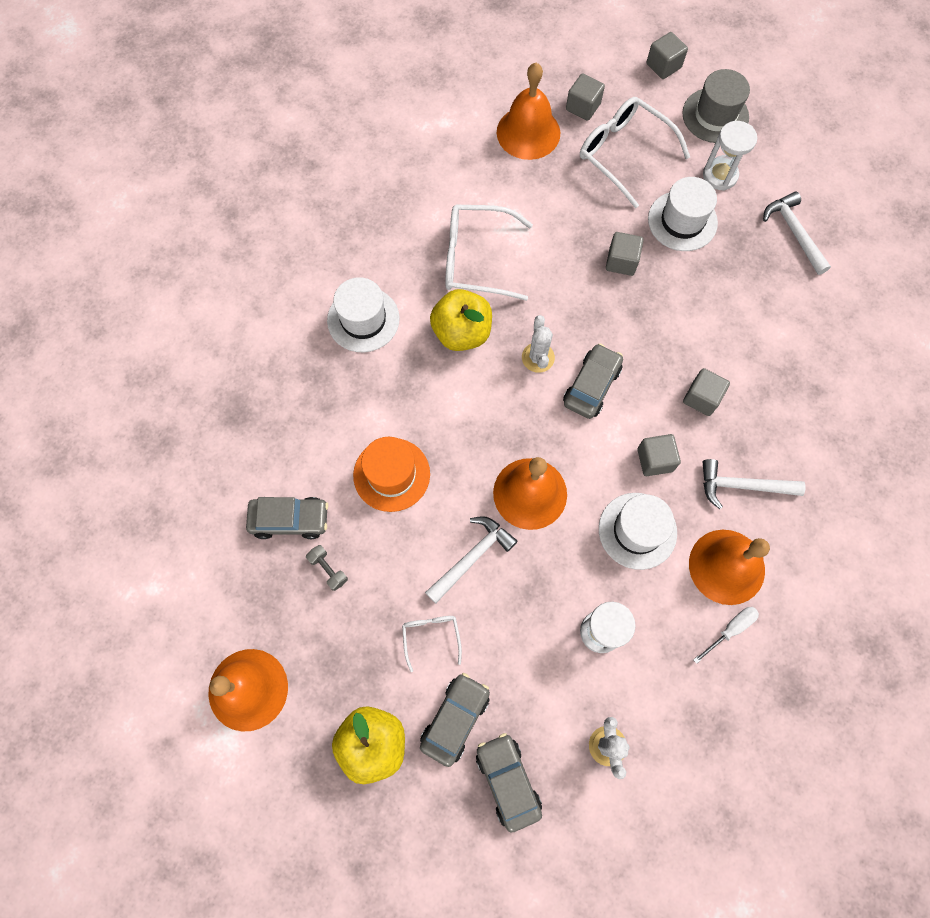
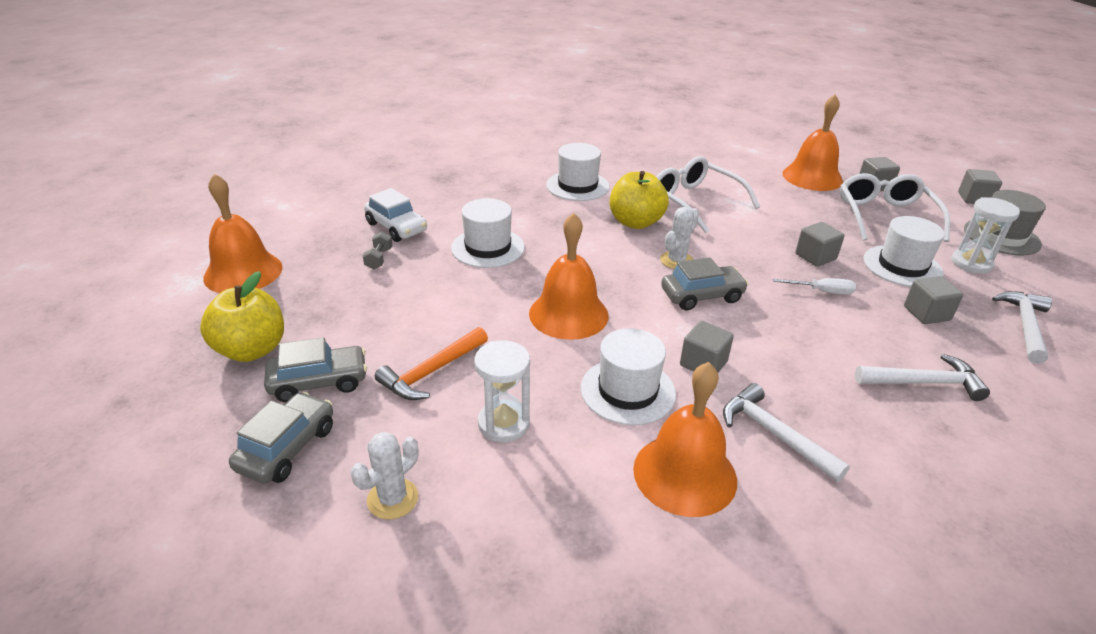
camera: 45 degrees right, 35 degrees down
(290, 520) = (396, 227): grey car -> white car
(391, 474) = (488, 248): orange hat -> white hat
(431, 636) = (381, 330): white glasses -> none
(472, 557) = (475, 315): white hammer -> white hammer (924, 382)
(511, 637) = (431, 372): none -> orange hammer
(701, 398) = (800, 358): grey cube -> grey cube (926, 313)
(730, 629) = (627, 520): white screwdriver -> white screwdriver (822, 291)

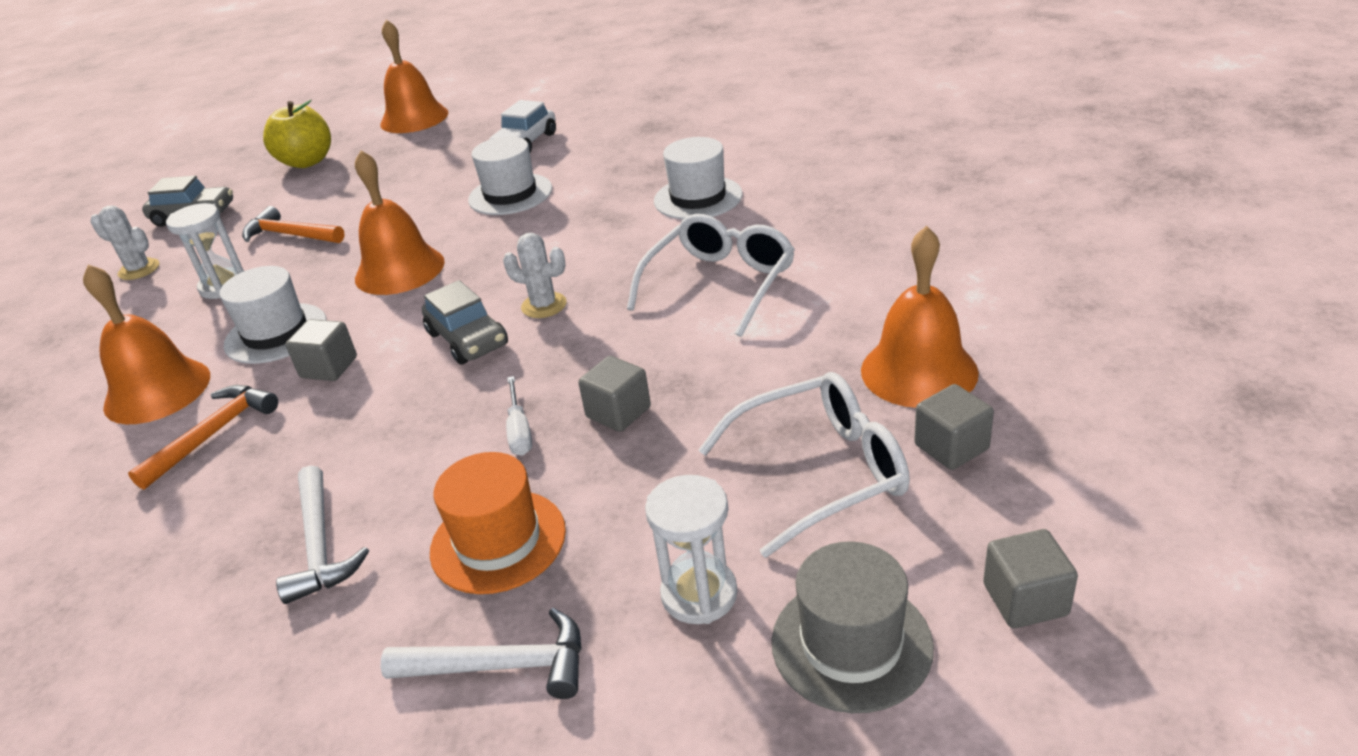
camera: 75 degrees right, 0 degrees up
(319, 382) = (270, 198): grey car -> none
(379, 259) = (462, 156): grey dumbbell -> none
(635, 222) = (626, 257): yellow apple -> none
(773, 434) = (214, 434): white hammer -> orange hammer
(902, 266) = (639, 505): white hat -> none
(926, 313) = (498, 541): grey cube -> orange hat

